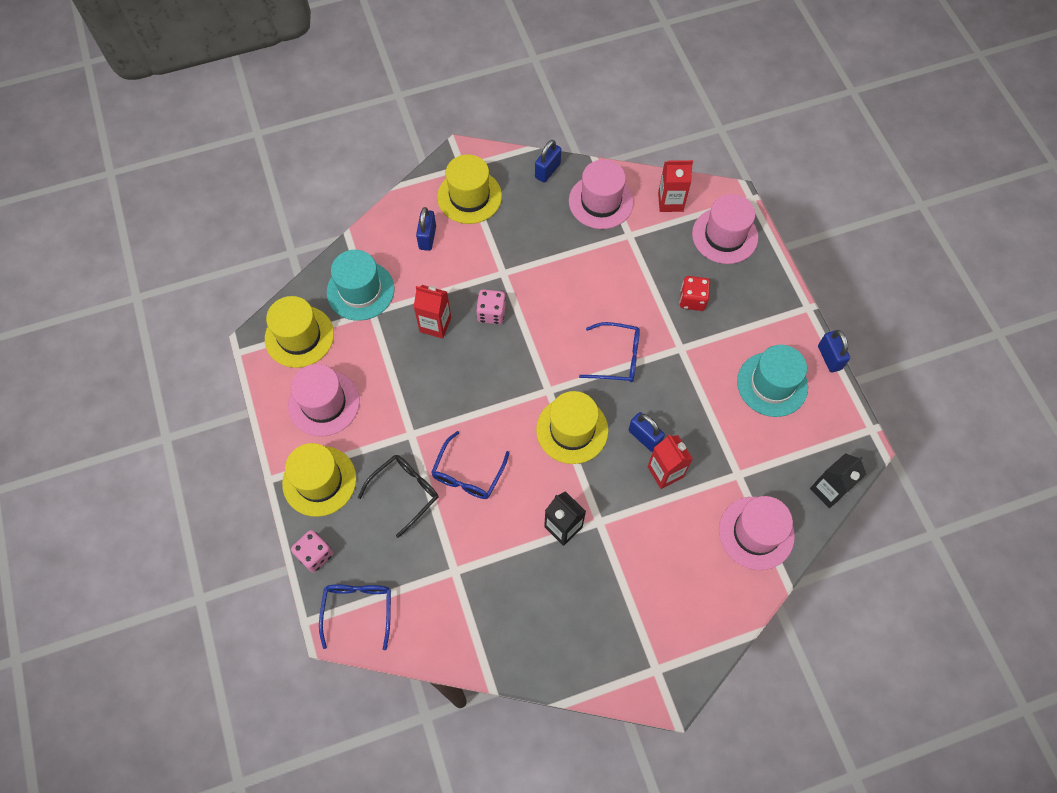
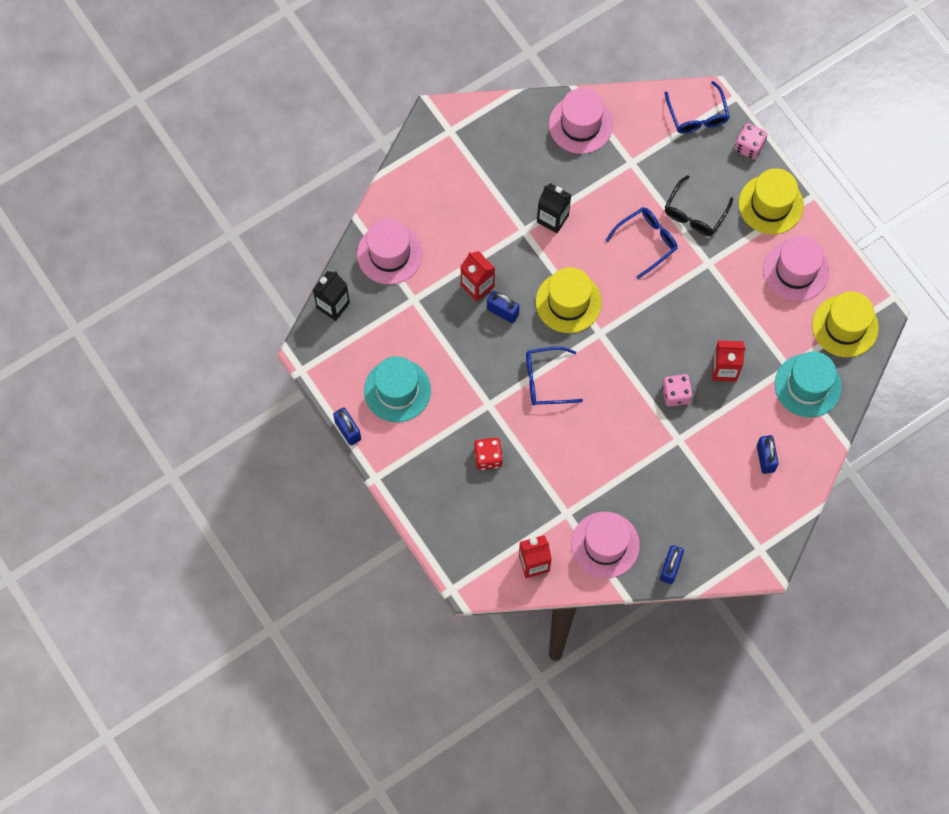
camera: 165 degrees right, 5 degrees up
(468, 474) = (647, 241): blue glasses -> blue glasses turned 45 degrees clockwise
(469, 196) = (740, 516): yellow hat -> none
(725, 235) = (470, 537): pink hat -> pink hat (580, 124)

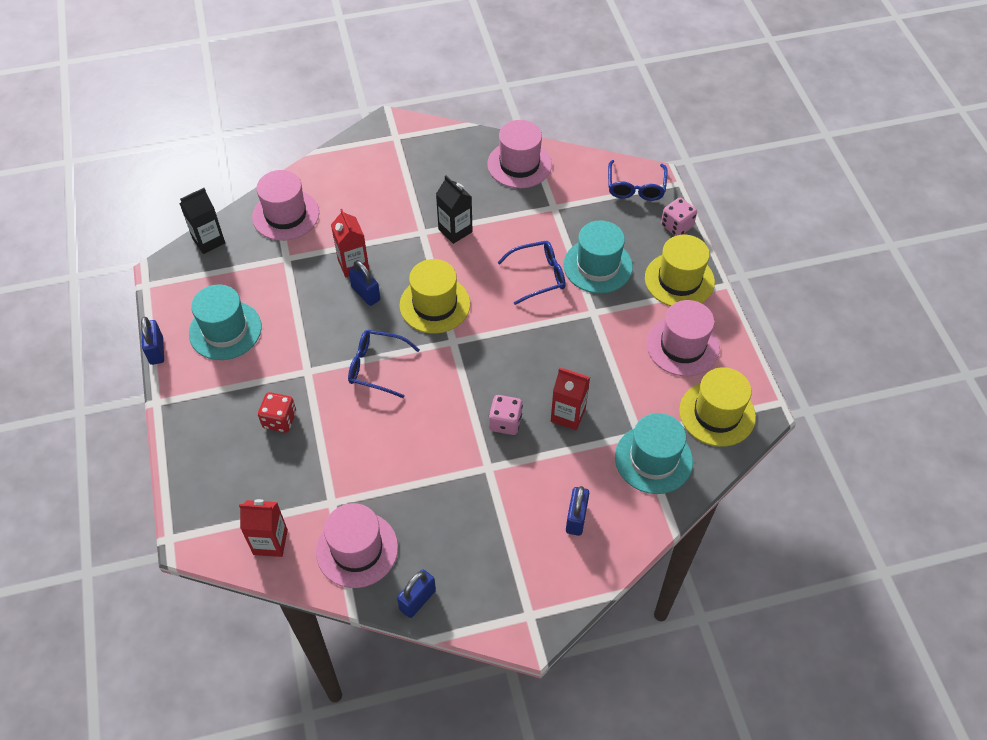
camera: 20 degrees right, 15 degrees down
(694, 213) = (598, 266): black glasses -> turquoise hat

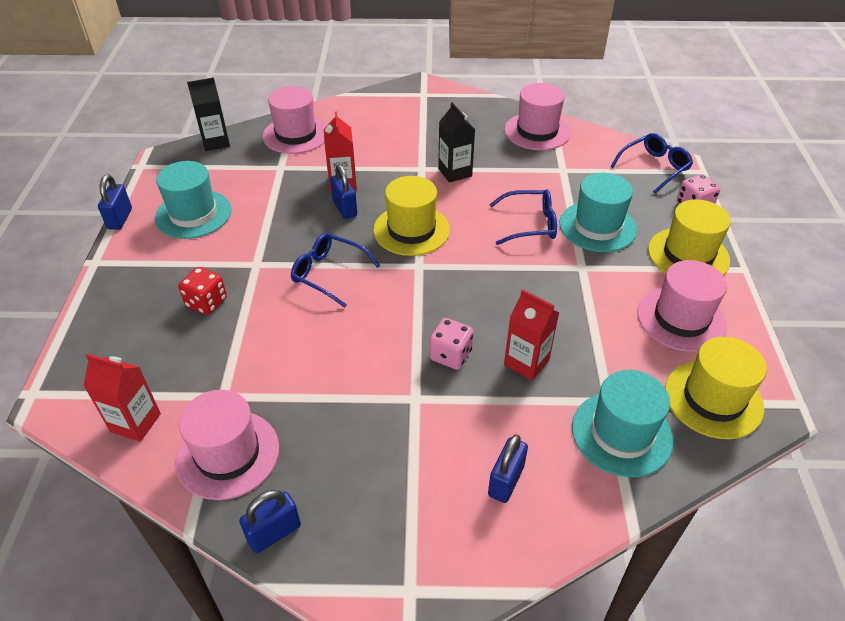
camera: 15 degrees right, 10 degrees down
(636, 187) = (654, 167): blue glasses -> blue glasses turned 150 degrees counterclockwise

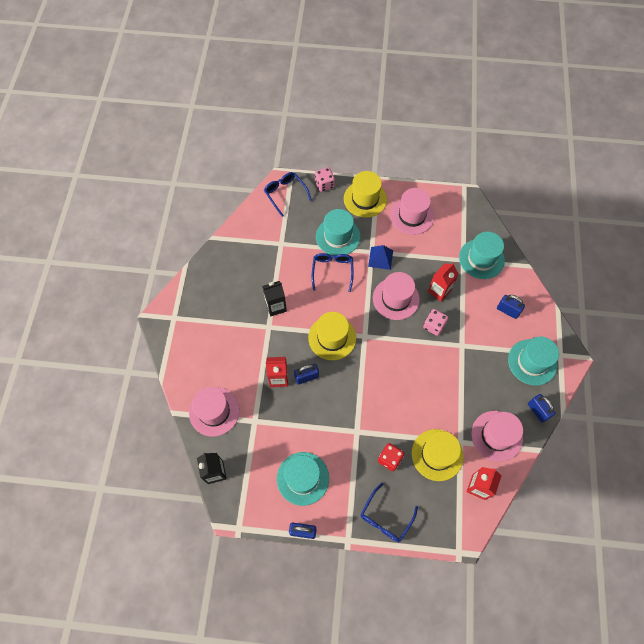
camera: 85 degrees left, 20 degrees up
(328, 273) = (368, 387): blue glasses -> blue glasses (385, 518)
(387, 526) = (532, 362): none -> turquoise hat
(537, 131) = (236, 250): pink hat -> pink hat (396, 298)
(572, 279) = (380, 258): none -> blue pyramid
(713, 399) = (462, 217): yellow hat -> yellow hat (437, 454)

